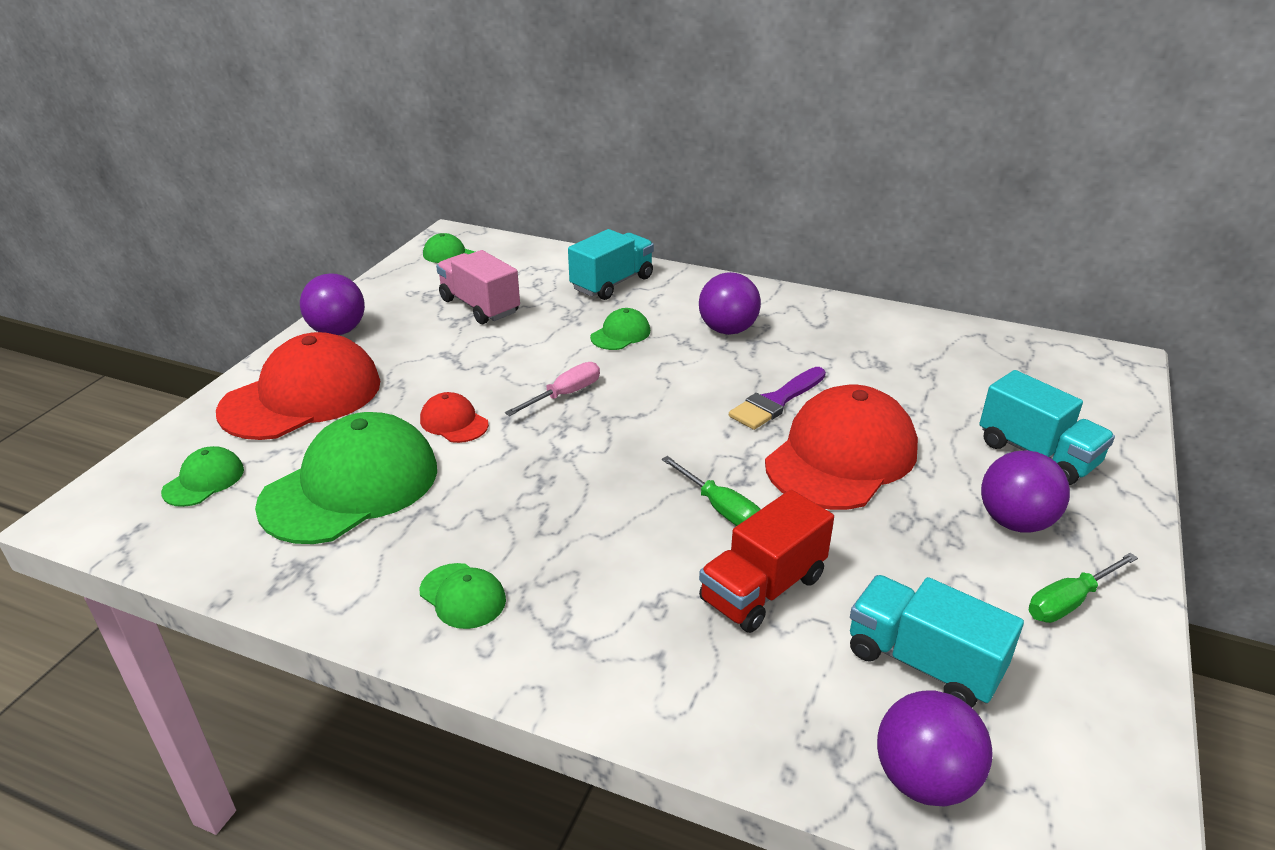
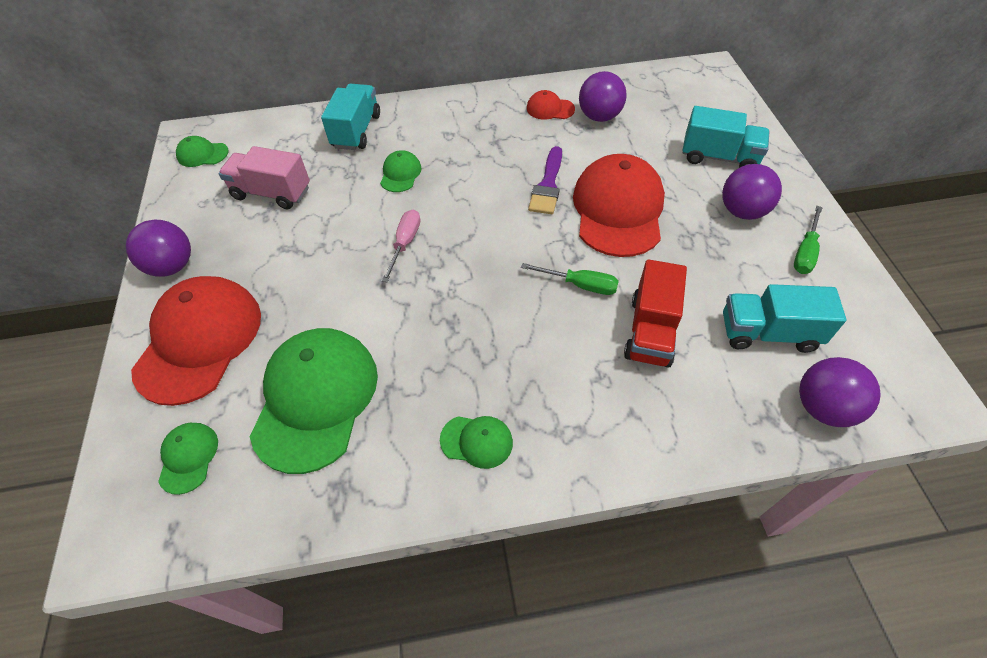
camera: 30 degrees left, 20 degrees up
(454, 422) = (344, 305): red cap -> red cap (550, 109)
(727, 330) = (471, 139): purple ball -> purple ball (599, 117)

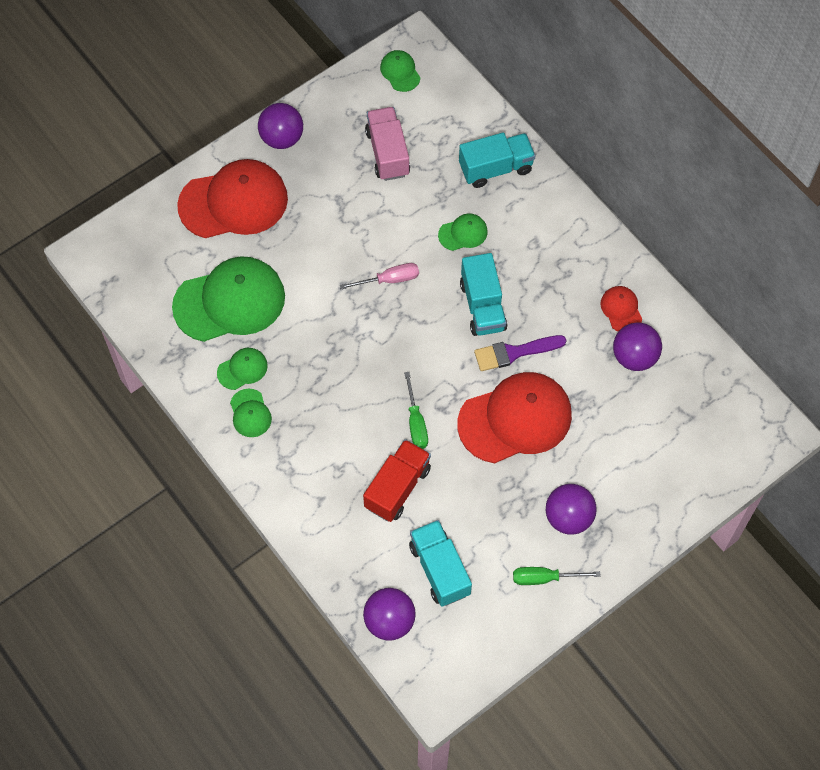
camera: 60 degrees right, 10 degrees up
(188, 457) = (155, 256): green cap -> green cap (242, 369)
(650, 331) = (397, 487): red truck -> red truck turned 135 degrees clockwise
(719, 157) = (633, 478): turquoise truck -> turquoise truck (482, 306)

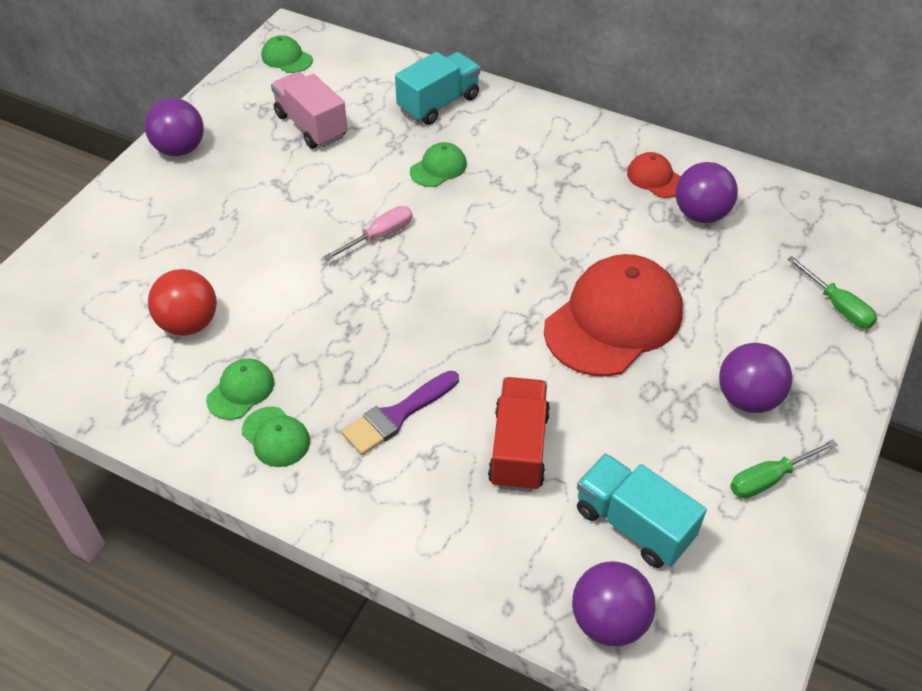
camera: 25 degrees left, 15 degrees down
(229, 301) = (189, 323): green cap -> red ball
(233, 202) = (148, 224): red cap -> none
(416, 422) = (498, 367): green screwdriver -> green screwdriver (837, 306)
(482, 306) = (503, 225): turquoise truck -> none
(514, 353) = (568, 256): purple brush -> purple brush (397, 415)

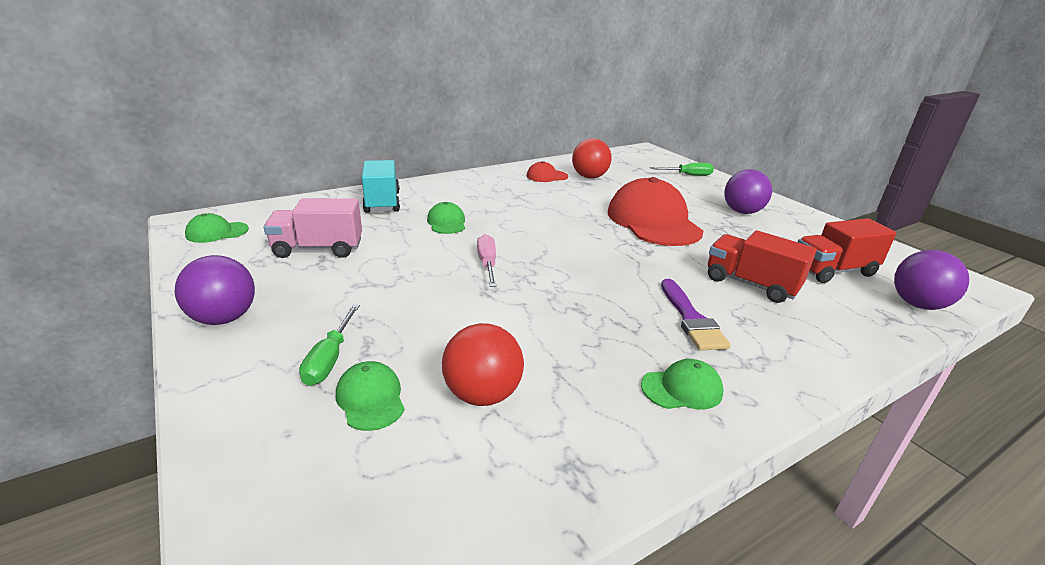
camera: 60 degrees left, 20 degrees down
(241, 390) = (606, 390): green cap -> green cap (370, 399)
(633, 524) = (833, 271): turquoise truck -> red truck
(701, 214) = (589, 177): purple ball -> red ball
(769, 479) = (806, 226): green screwdriver -> green screwdriver (330, 359)

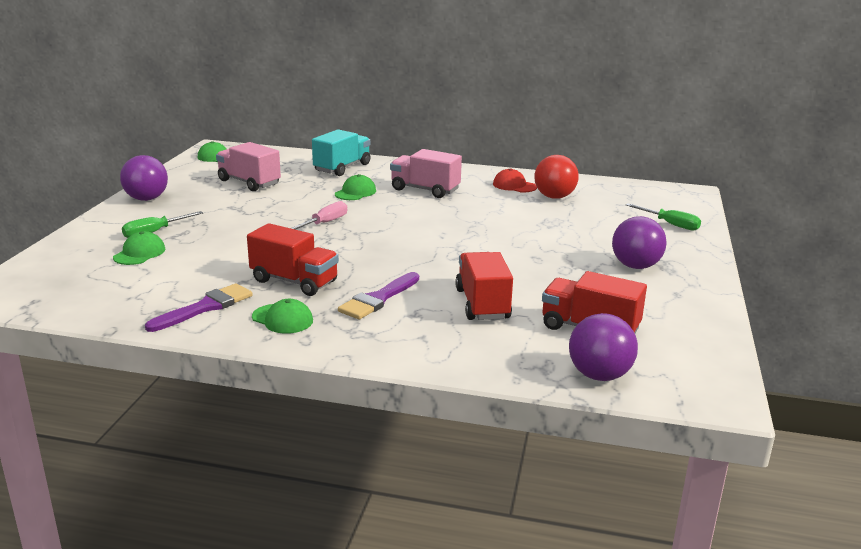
camera: 45 degrees right, 5 degrees down
(482, 394) = (185, 274): red ball -> none
(495, 200) = (425, 190): none -> pink truck
(595, 424) = (205, 307): none -> purple brush
(598, 340) = (294, 281): none -> red truck
(653, 221) = (520, 243): red cap -> none

